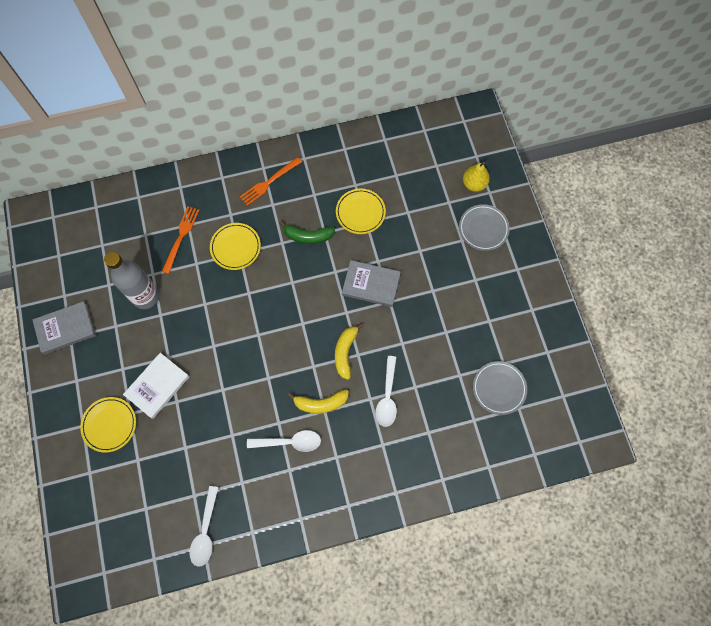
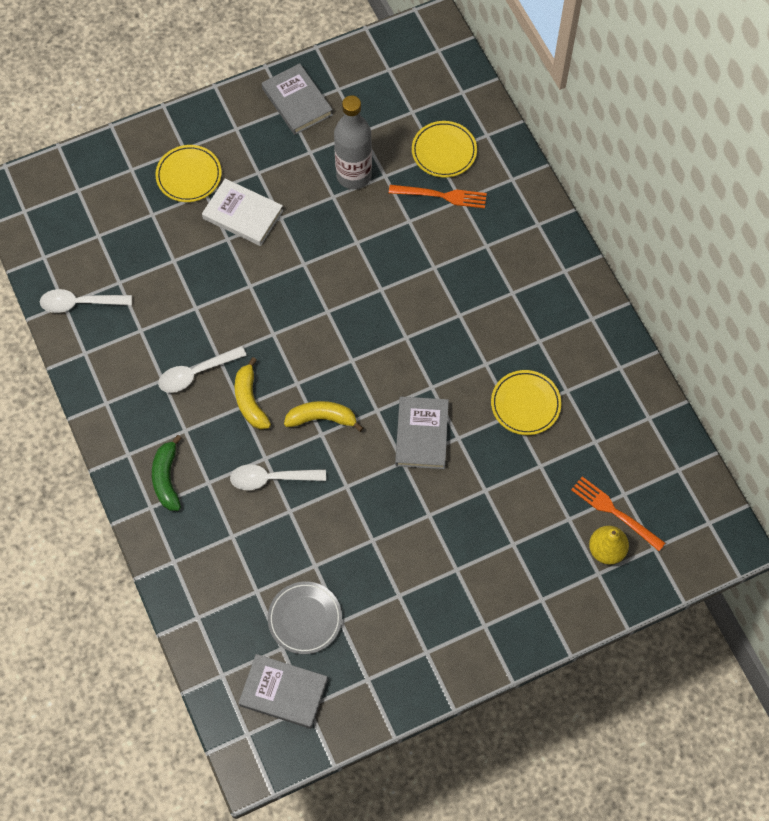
camera: 80 degrees right, 5 degrees down
(235, 247) = (441, 261): yellow plate -> yellow plate (444, 151)
(269, 182) = (544, 282): orange fork -> orange fork (614, 512)
(289, 442) = (196, 373): white spoon -> white spoon turned 75 degrees clockwise
(308, 236) = (475, 344): green banana -> green banana (167, 478)
(483, 229) = (537, 571): grey plate -> none
(551, 411) = (283, 692): none -> grey book

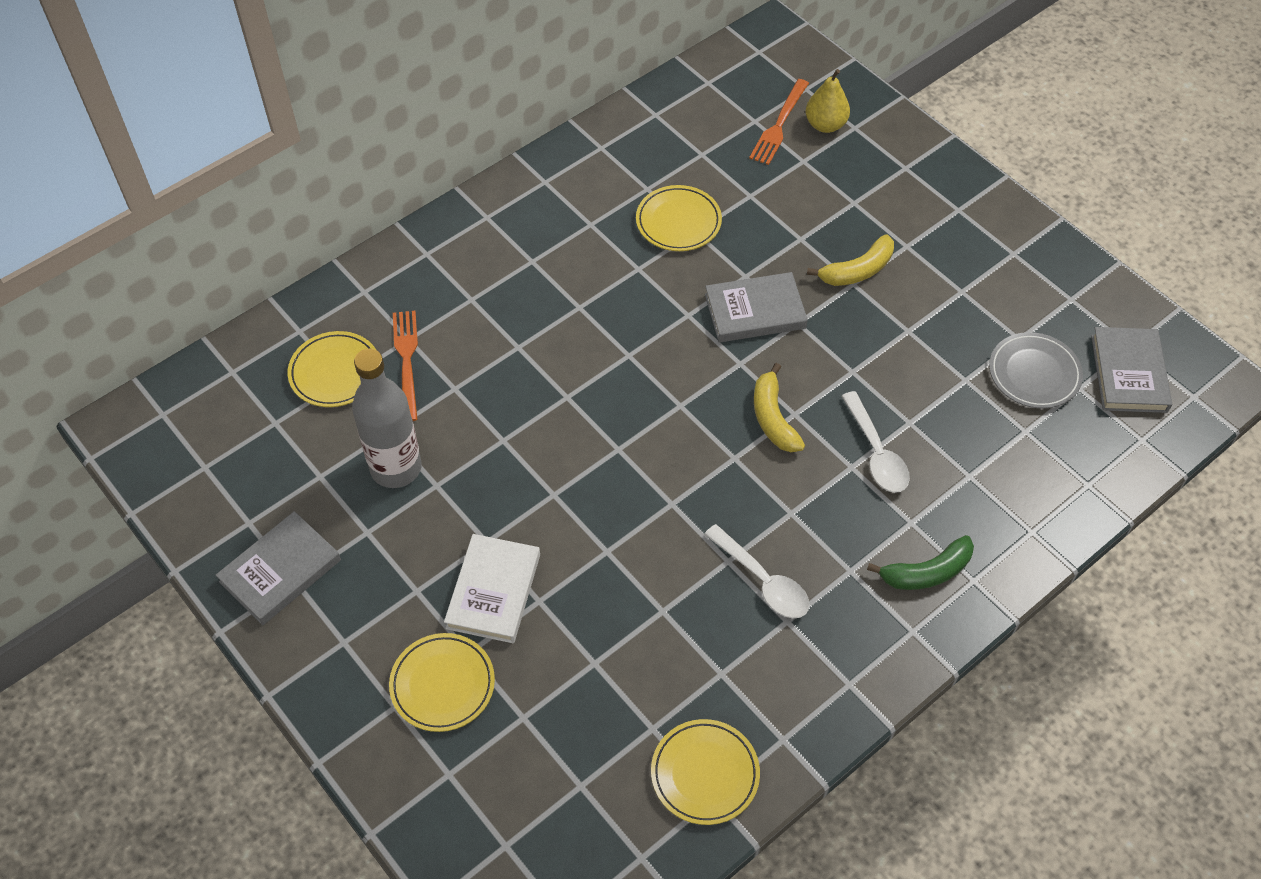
camera: 105 degrees left, 10 degrees down
(80, 303) = (705, 774): white spoon -> yellow plate
(250, 400) = (779, 505): yellow banana -> yellow banana (857, 270)

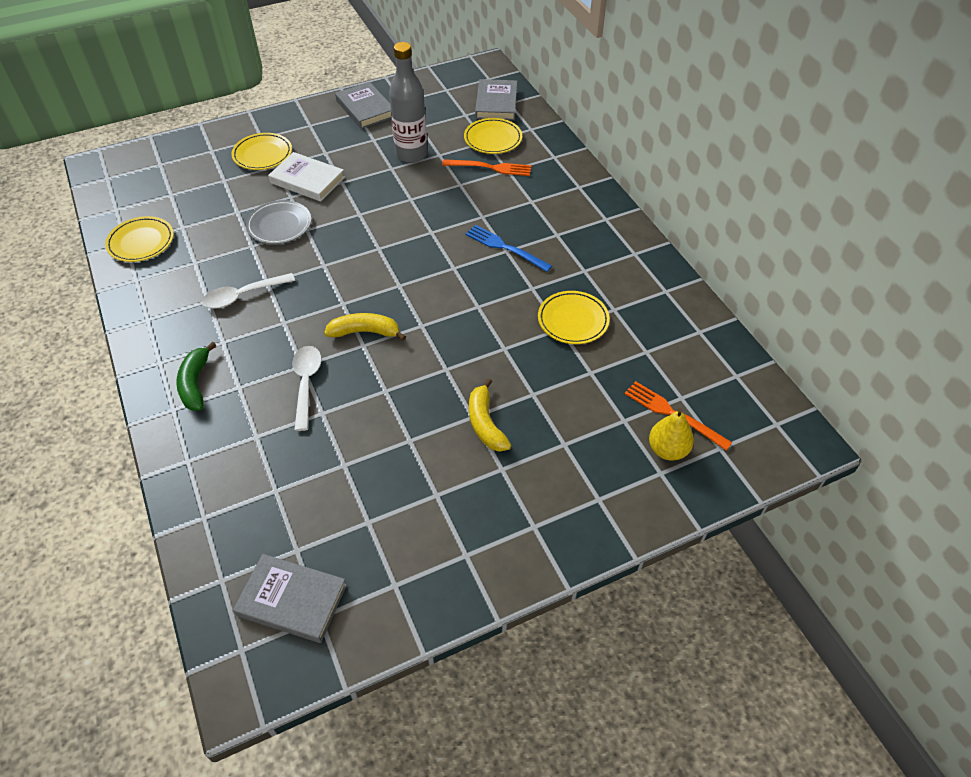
camera: 105 degrees right, 5 degrees down
(573, 309) = (505, 247): none -> blue fork
(755, 311) = (467, 345): grey book -> grey book (496, 103)
(876, 452) = (306, 384): white spoon -> white spoon turned 90 degrees clockwise
(1034, 374) = (327, 519): grey plate -> grey plate (279, 225)

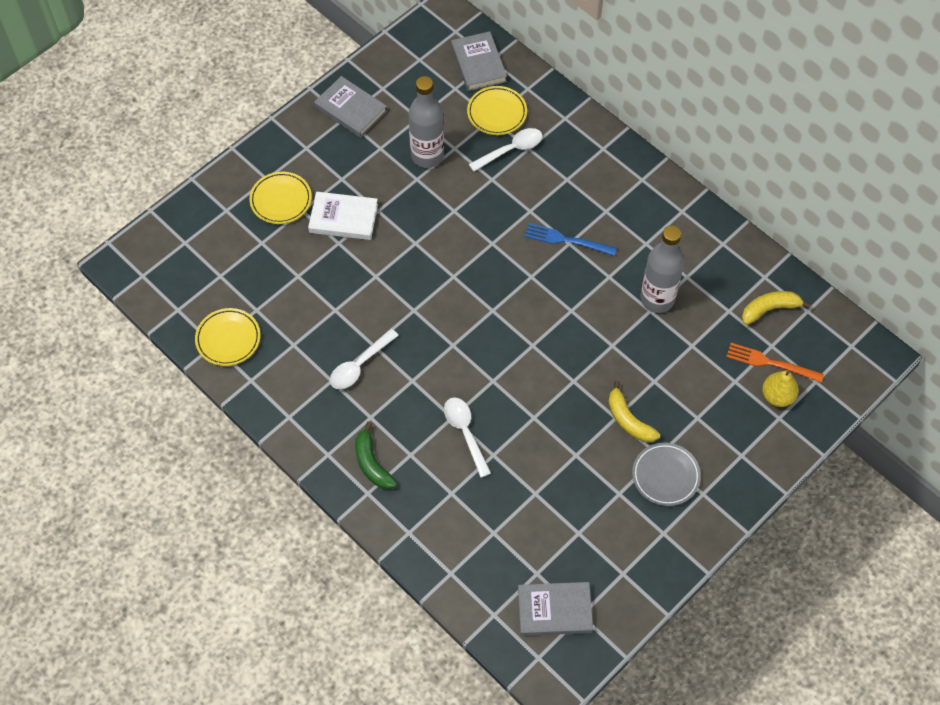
camera: 20 degrees left, 10 degrees up
(279, 225) = (347, 279): grey plate -> grey plate (665, 476)
(365, 332) = (487, 367): yellow banana -> yellow banana (769, 309)
(490, 168) = (511, 150): orange fork -> white spoon
(573, 320) = (657, 299): yellow plate -> grey bottle

